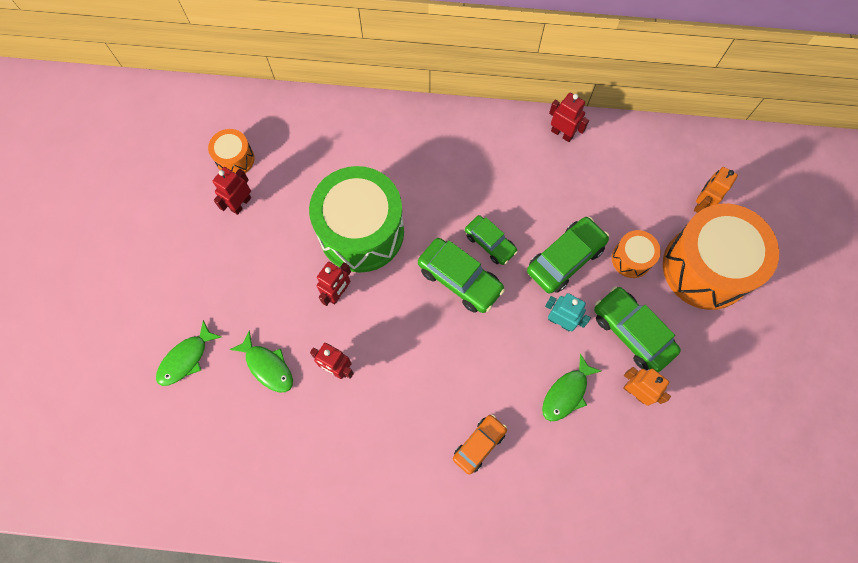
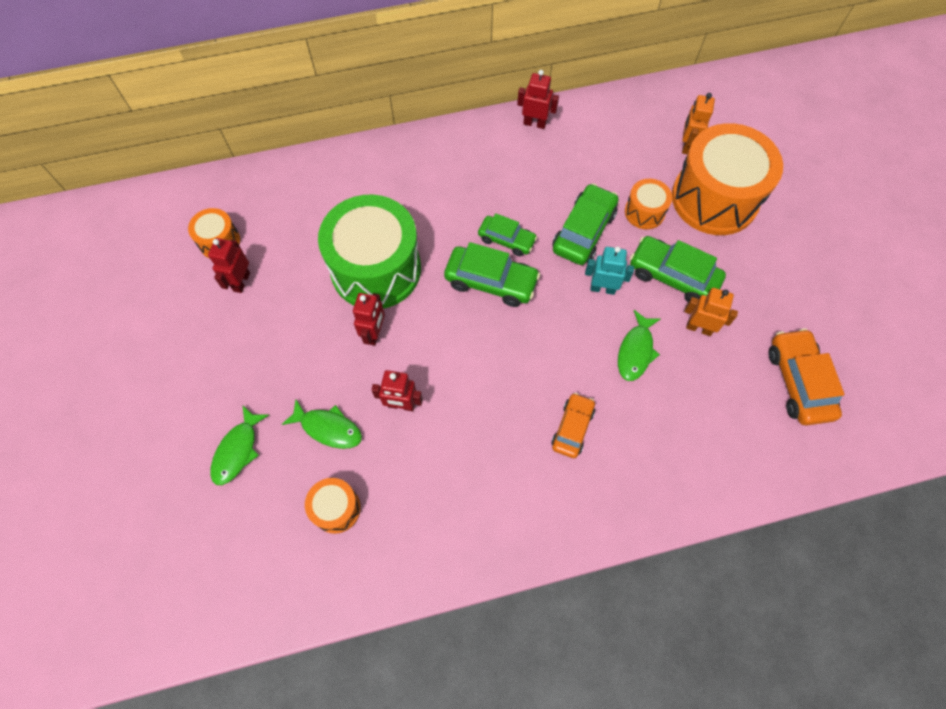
camera: 20 degrees left, 5 degrees down
(249, 441) = (336, 508): none -> orange drum
(708, 478) = (798, 382): none -> orange car

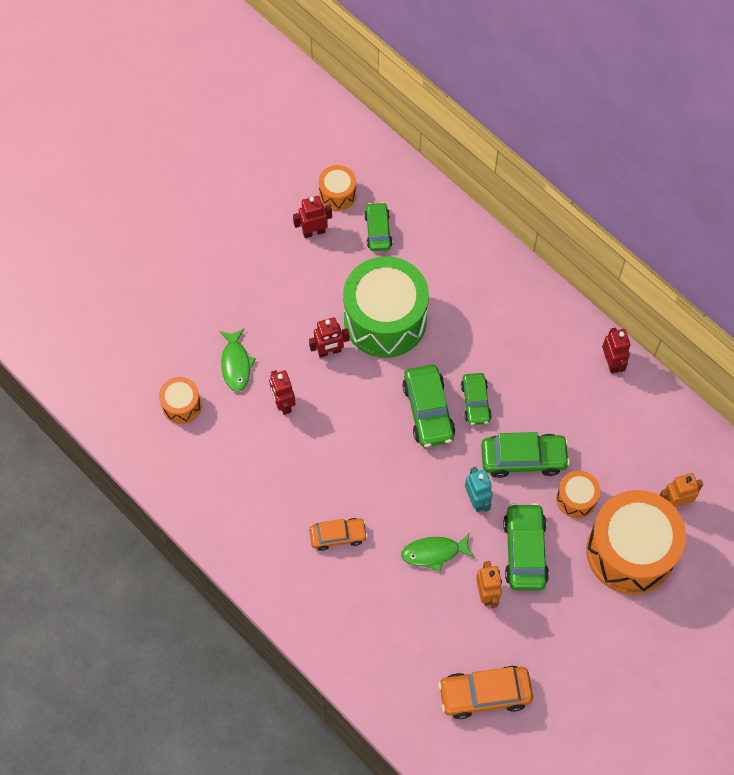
camera: 60 degrees right, 0 degrees up
(237, 450) = (184, 315): green fish -> none
(283, 228) = (378, 230): none -> green car
(798, 382) = (484, 694): orange car -> orange car turned 150 degrees counterclockwise

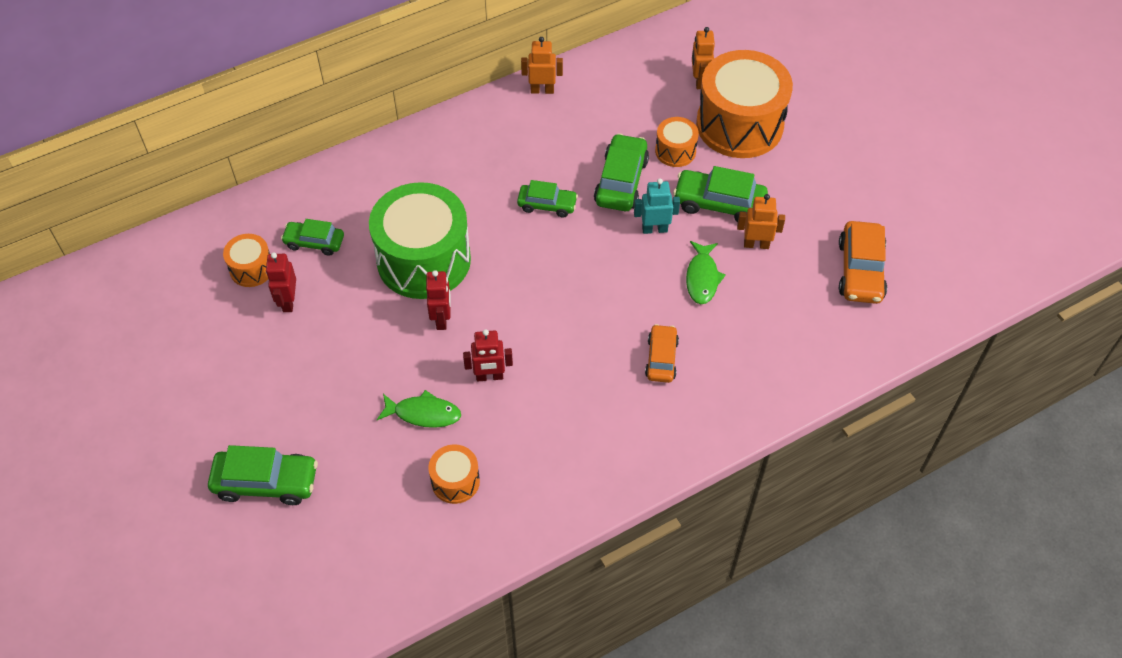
camera: 75 degrees left, 10 degrees down
(428, 411) = (543, 246): green car -> green car (266, 482)
(611, 362) = (542, 90): red robot -> orange robot

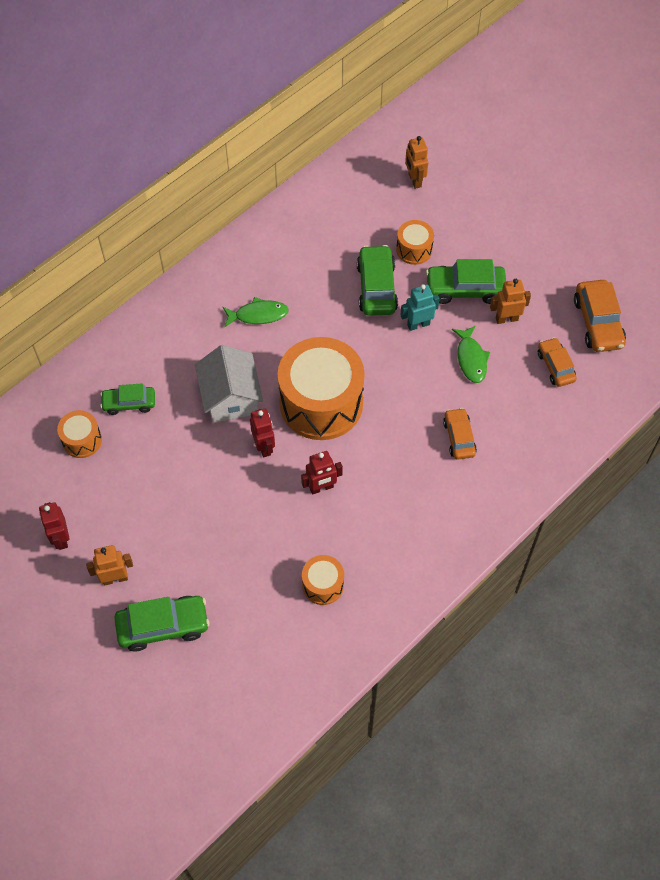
camera: 15 degrees left, 5 degrees up
(288, 301) = (125, 462): red robot -> red robot (61, 538)
(423, 413) = (276, 533): green fish -> green fish (258, 315)
(424, 260) = (230, 397): green drum -> white house
(542, 90) = (282, 218): orange robot -> orange robot (115, 578)
(547, 205) = (320, 323): green car -> none
(739, 124) = (460, 213): orange drum -> orange drum (321, 403)
(796, 307) = (555, 366): none -> orange car

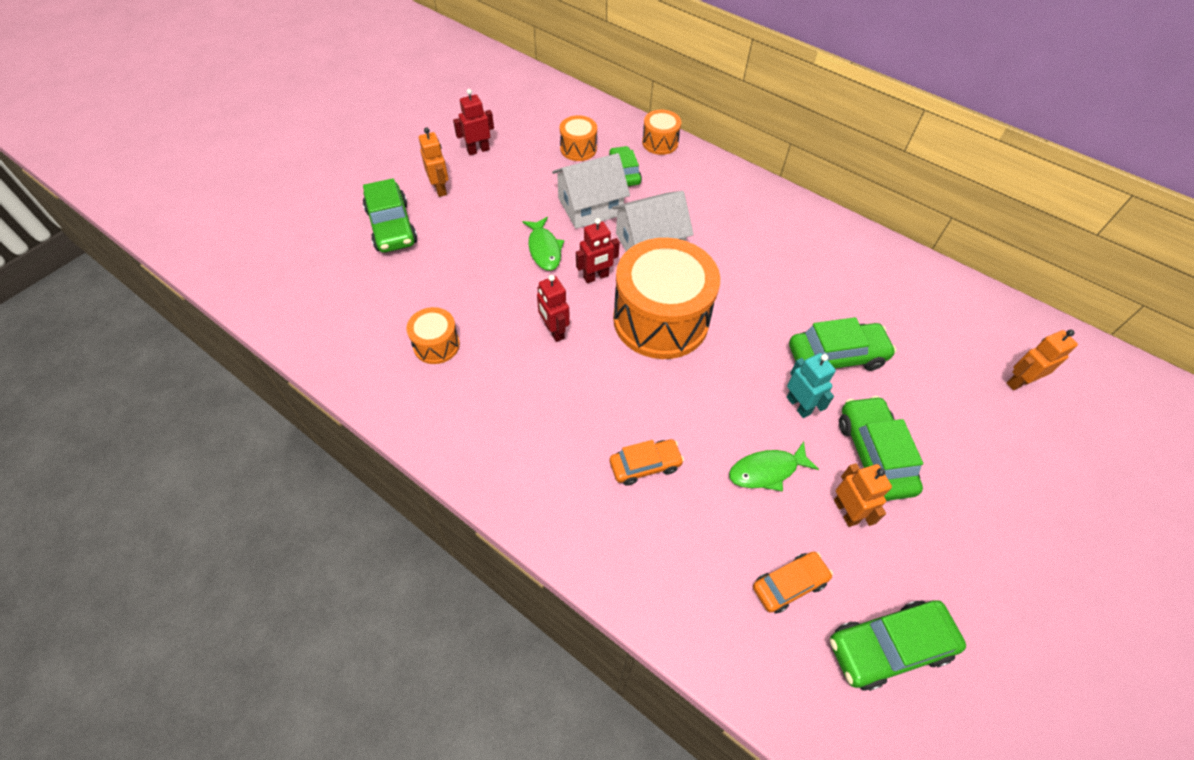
camera: 80 degrees right, 5 degrees down
(171, 440) = (590, 206): none -> white house
(258, 315) = (757, 253): green fish -> green fish (544, 249)
(414, 249) = (910, 391): orange drum -> orange drum (660, 142)
(598, 323) = (888, 647): orange car -> green car

